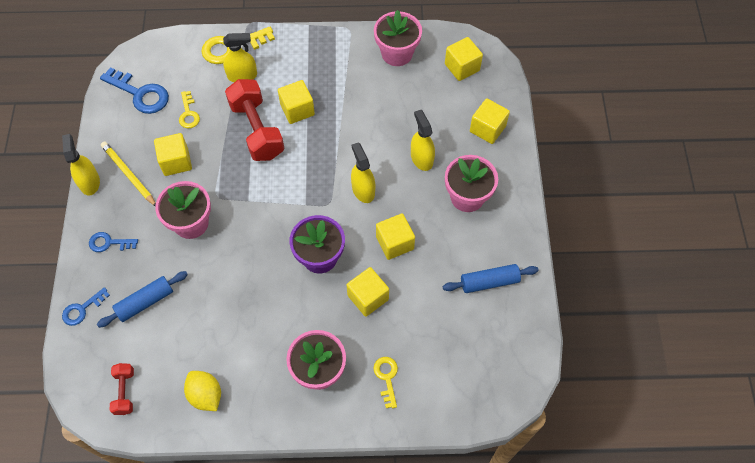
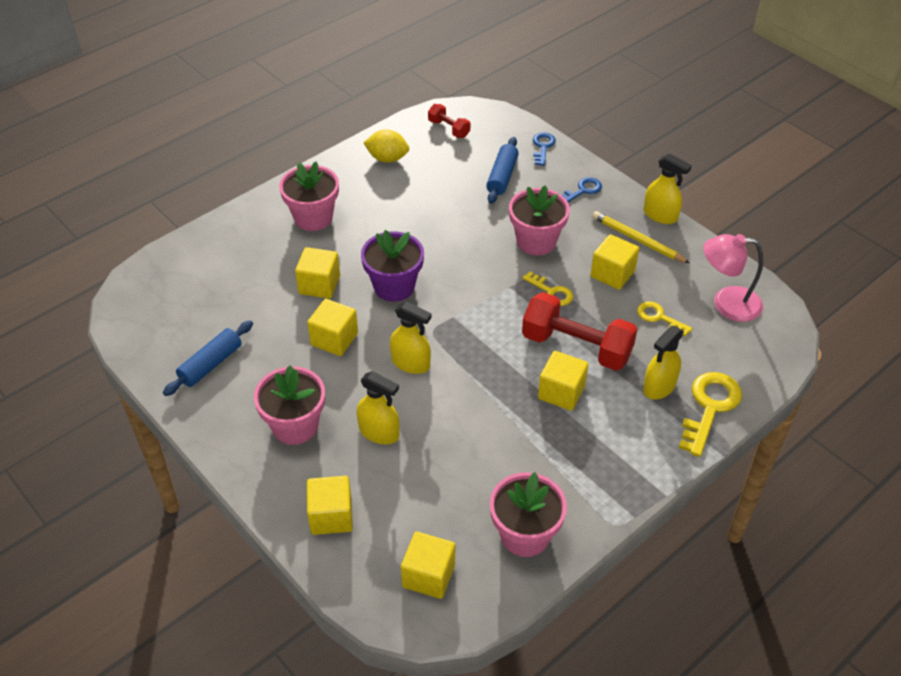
camera: 140 degrees right, 15 degrees down
(128, 174) = (637, 240): yellow pencil -> yellow pencil turned 150 degrees counterclockwise
(140, 94) = (726, 303): blue key -> pink lamp
(386, 378) = (251, 245): yellow key -> yellow key (551, 292)

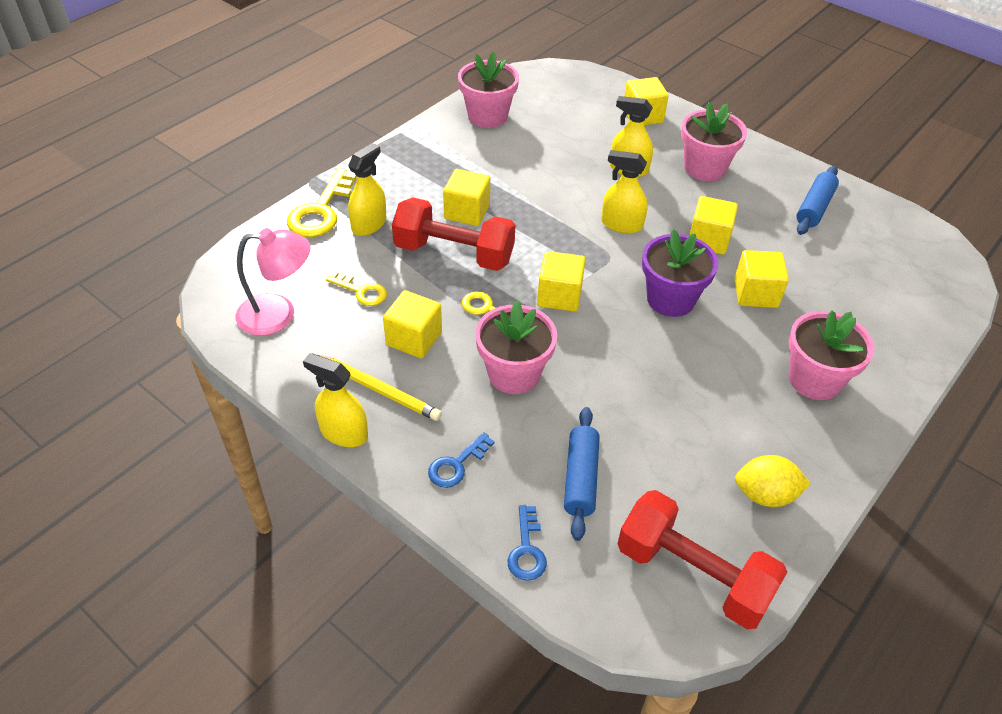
camera: 170 degrees right, 0 degrees up
(428, 575) = (555, 91): yellow cube -> yellow cube (559, 296)
(449, 129) = (693, 574): red dumbbell -> red dumbbell, size x1.98

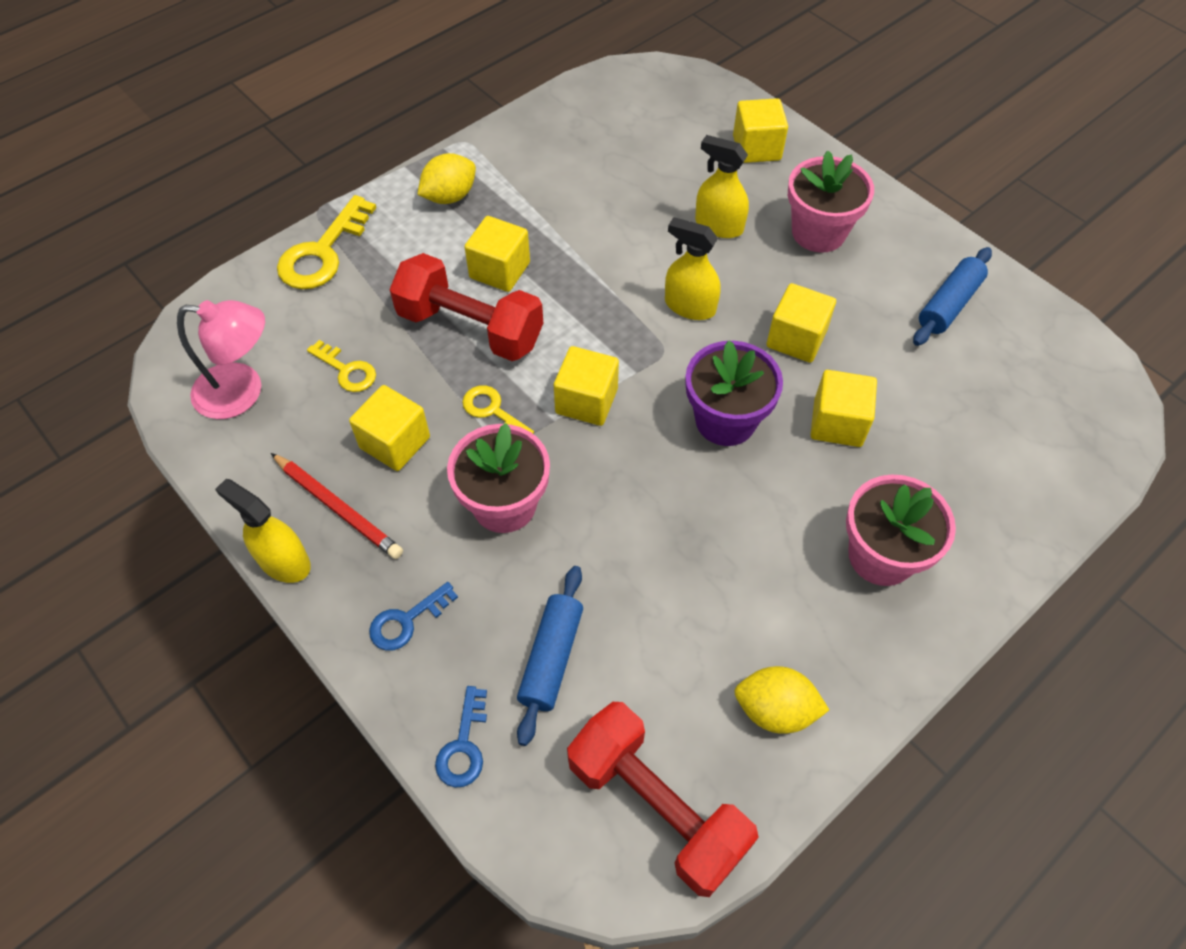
camera: 10 degrees right, 10 degrees up
(369, 224) = (376, 277): yellow spray bottle -> none
(379, 390) = (338, 508): yellow pencil -> red pencil
(414, 165) = (450, 196): none -> yellow lemon
(487, 116) = (557, 133): pink flower pot -> none

